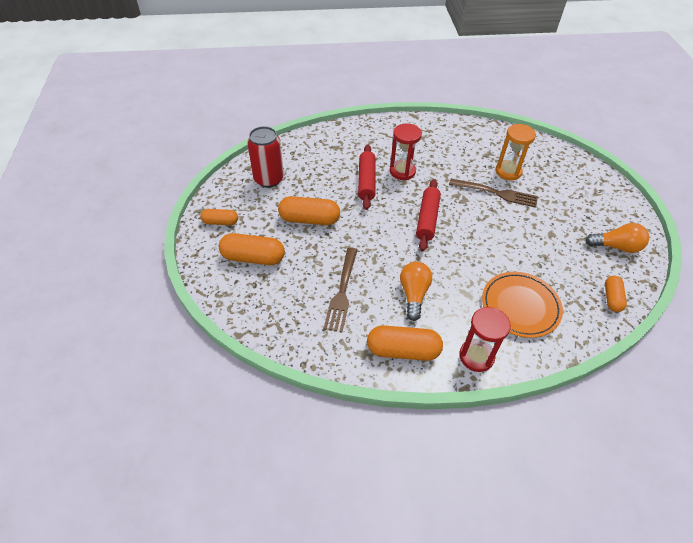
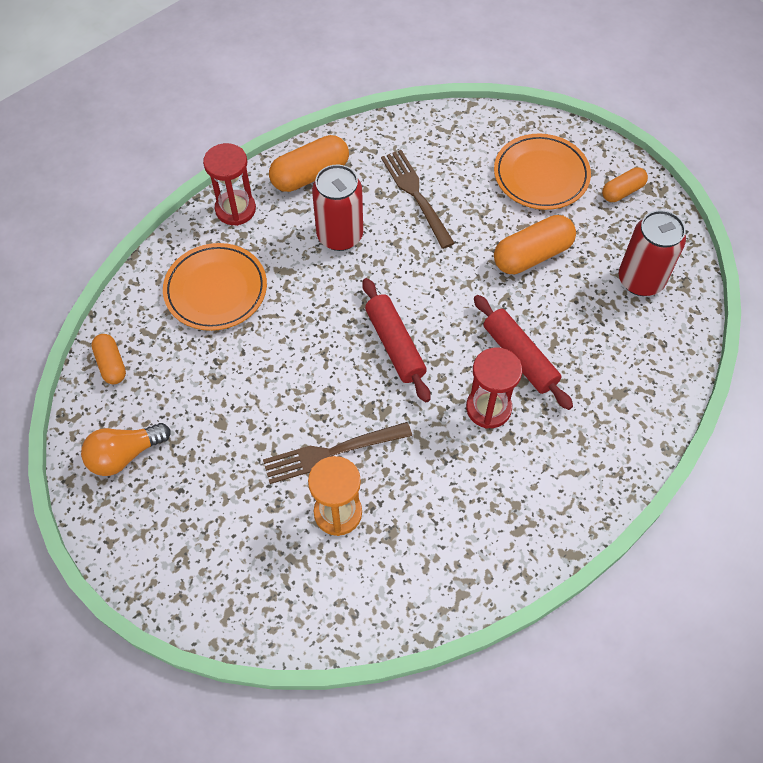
camera: 145 degrees right, 10 degrees up
(253, 257) = (541, 175): orange capsule -> orange plate
(414, 294) = (340, 235): orange light bulb -> red can

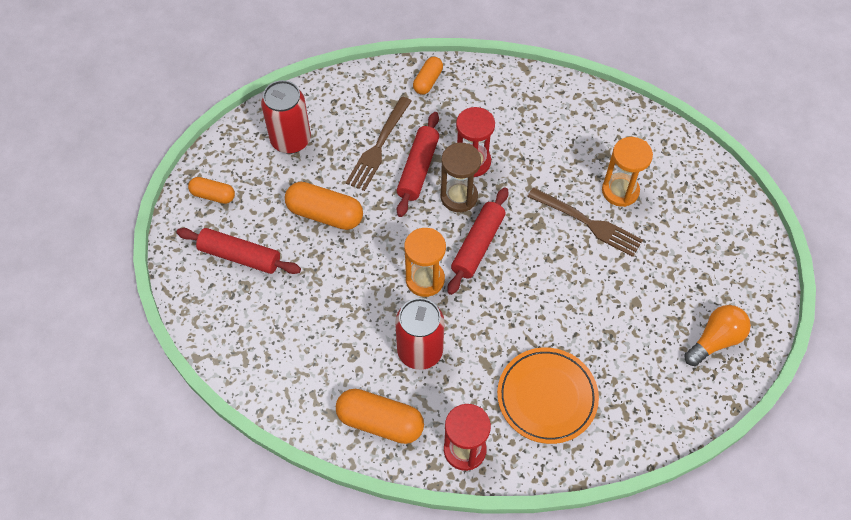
camera: 130 degrees left, 0 degrees up
(111, 364) = (671, 412): orange capsule -> orange capsule (428, 81)
(125, 455) = (715, 340): orange light bulb -> orange light bulb turned 60 degrees counterclockwise
(399, 282) = (425, 279): none -> orange hourglass
(416, 195) = (333, 327): brown fork -> brown fork (378, 146)
(459, 367) = (459, 196): none -> brown hourglass
(541, 175) = (240, 256): orange plate -> red rolling pin

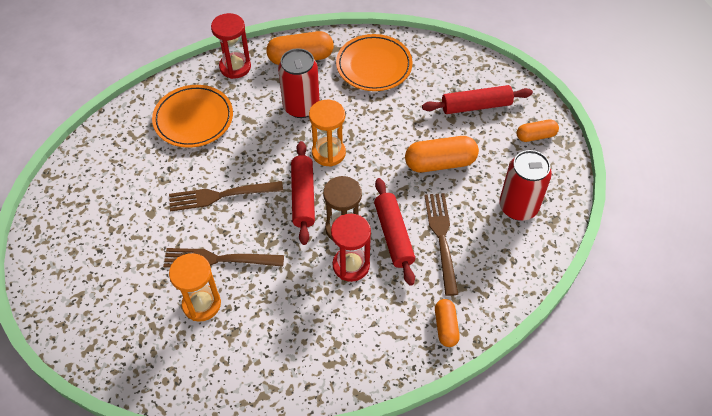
camera: 150 degrees right, 5 degrees down
(305, 364) = (374, 66): none -> orange plate
(557, 286) = (221, 195): none -> brown fork
(715, 340) = (74, 213): orange light bulb -> none

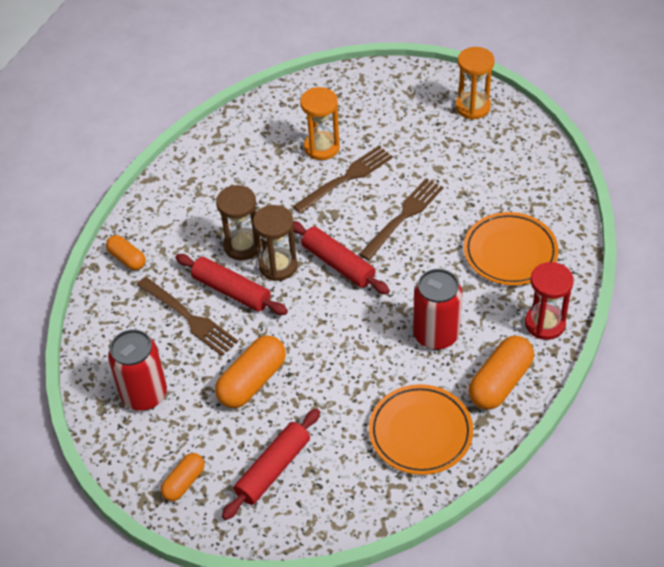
camera: 140 degrees right, 5 degrees down
(328, 153) = (360, 314): orange hourglass -> orange hourglass (472, 107)
(351, 265) = (242, 246): red hourglass -> brown hourglass

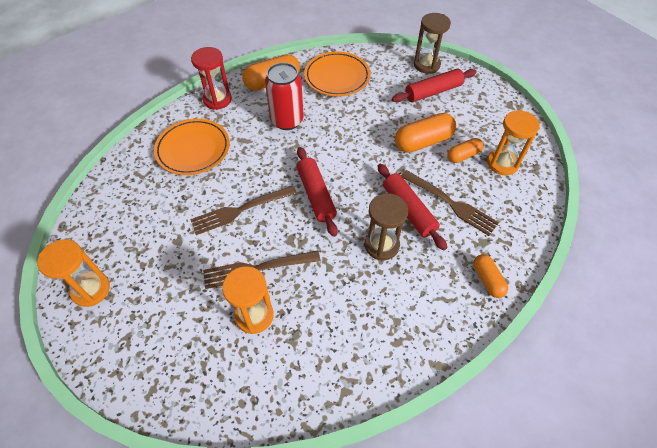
camera: 155 degrees left, 5 degrees up
(144, 395) = (502, 163): red can -> orange hourglass
(184, 482) = (490, 105): orange capsule -> orange capsule (463, 156)
(189, 318) = (451, 203): brown fork -> brown fork turned 150 degrees clockwise
(278, 266) = (362, 214): brown hourglass -> brown hourglass (426, 65)

